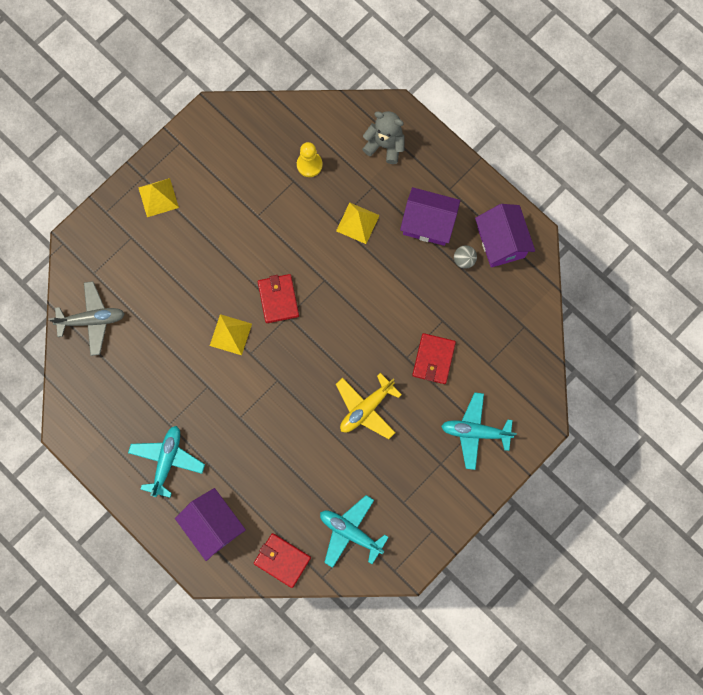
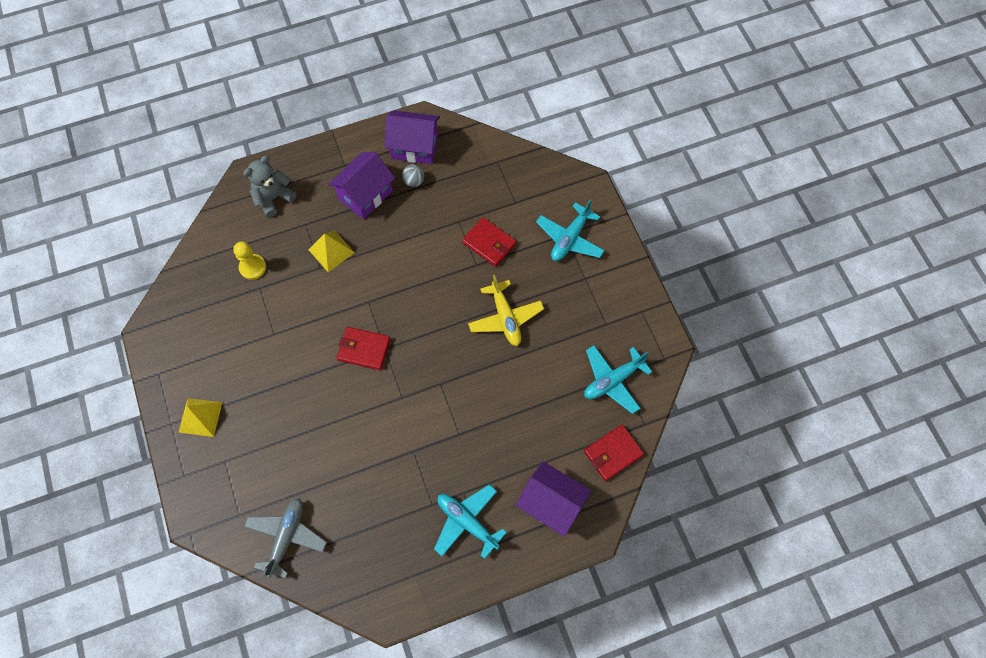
camera: 65 degrees left, 10 degrees down
(214, 525) = (551, 503): purple house -> purple house turned 45 degrees clockwise
(230, 334) = (374, 407): yellow pyramid -> none

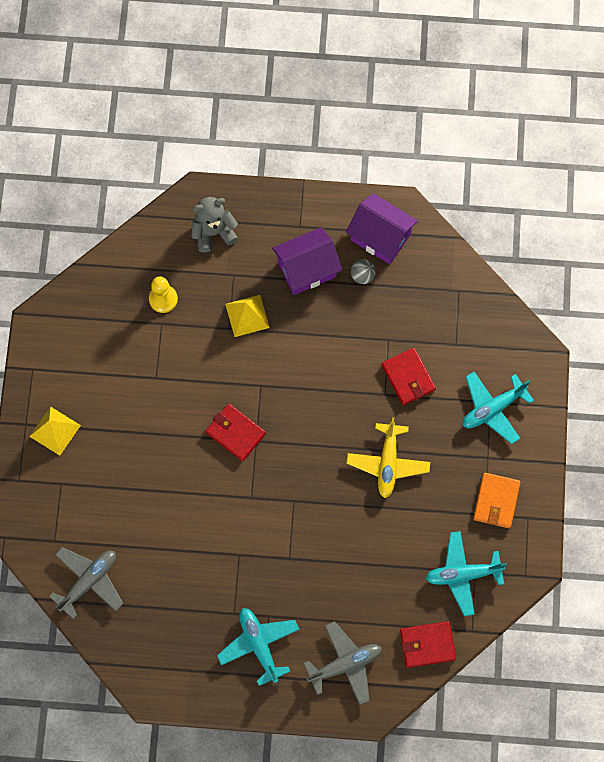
camera: 25 degrees right, 5 degrees up
(551, 503) = (345, 664): purple house -> grey plane
(610, 309) = (496, 501): none -> orange wallet

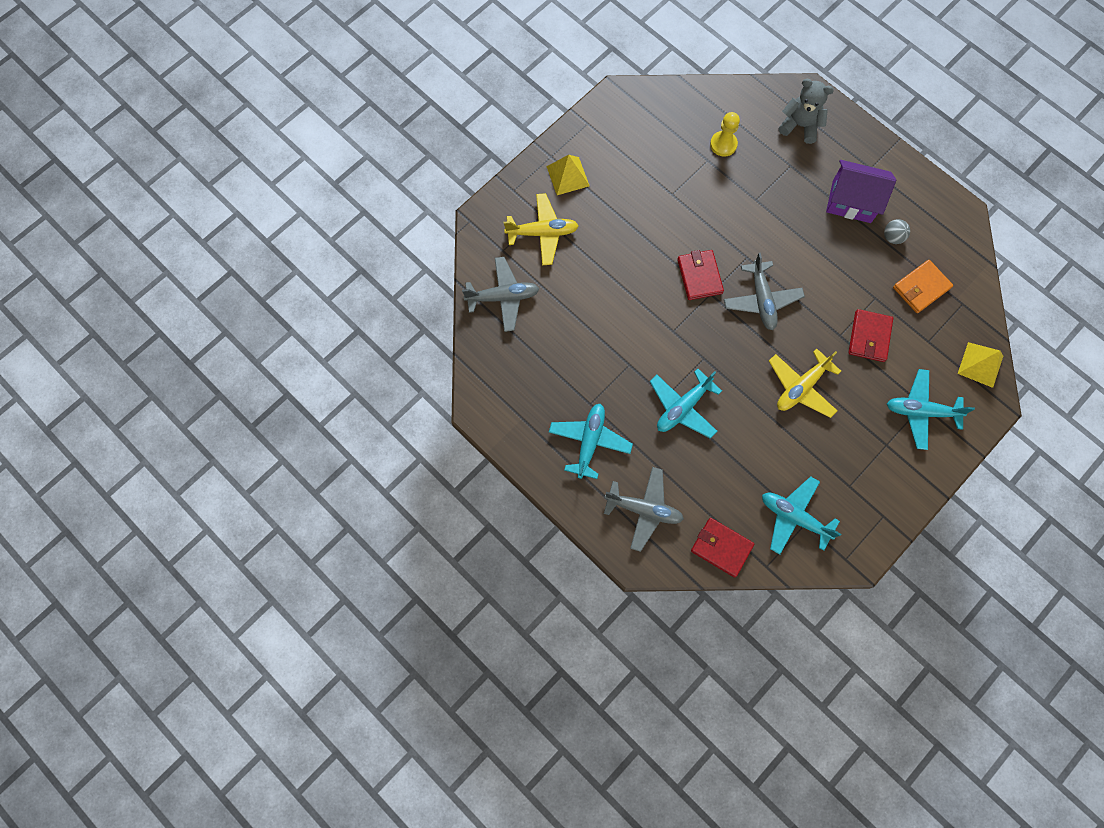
camera: 40 degrees right, 0 degrees up
(75, 498) = (542, 233): none -> yellow plane
(247, 315) = (777, 201): yellow pyramid -> yellow pyramid (980, 364)
(301, 413) = (761, 300): none -> grey plane
(309, 556) = (683, 407): none -> turquoise plane
(380, 237) = (929, 220): purple house -> none
(496, 501) = (867, 483): orange wallet -> orange wallet (921, 288)

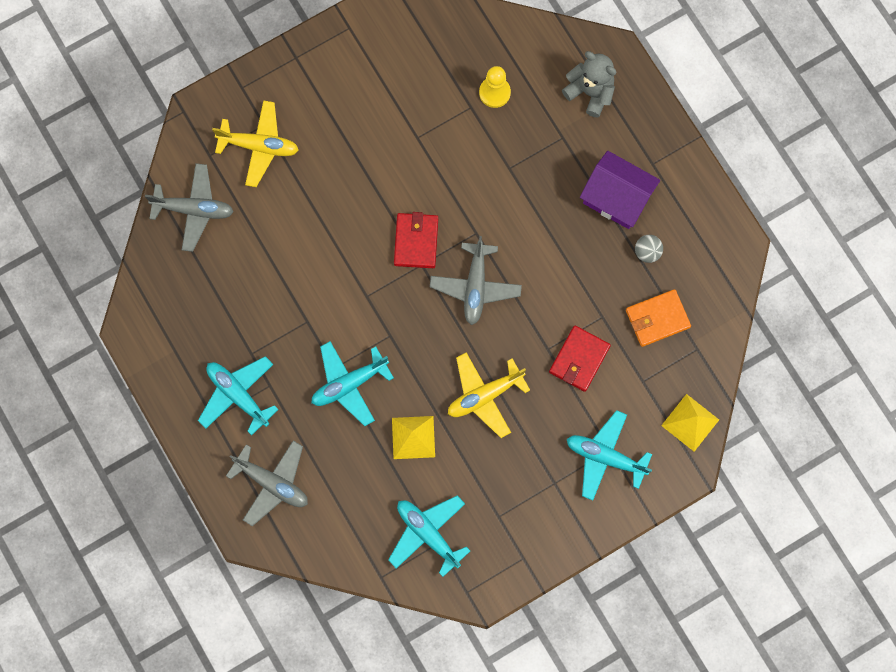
camera: 15 degrees right, 5 degrees up
(568, 176) = (307, 86): yellow pyramid -> yellow pyramid (413, 437)
(589, 441) = (238, 395): turquoise plane -> turquoise plane turned 75 degrees counterclockwise
(721, 548) = (340, 545): red wallet -> none

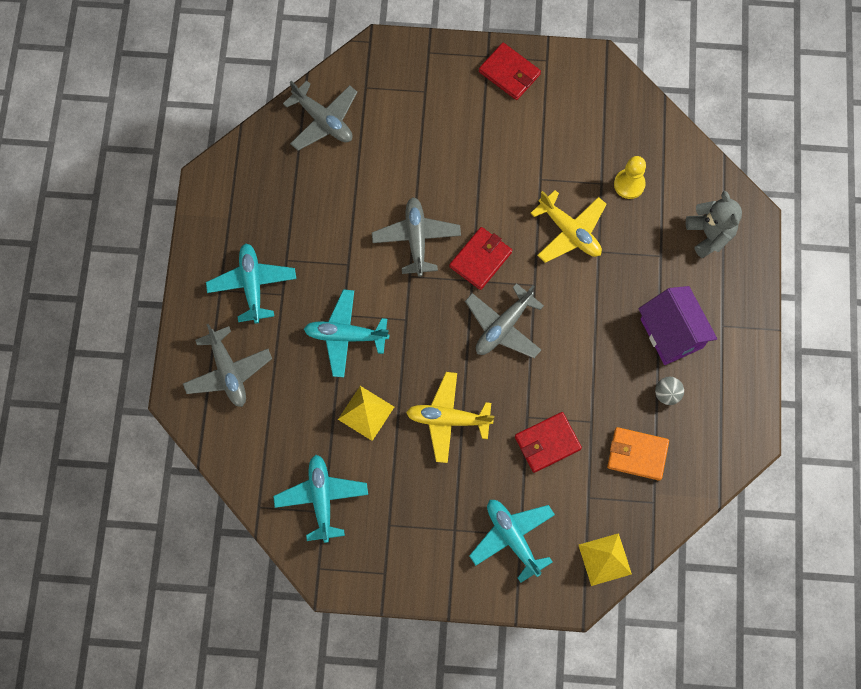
camera: 35 degrees right, 5 degrees down
(259, 146) = (409, 105): yellow plane -> yellow plane (569, 232)
(325, 60) = (509, 73): none -> red wallet
(349, 260) = (416, 239): none -> grey plane

